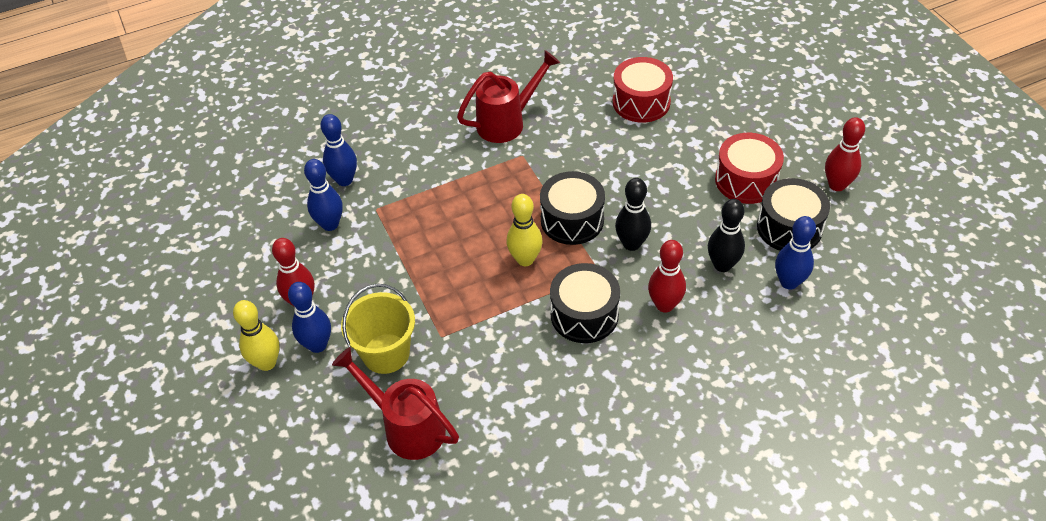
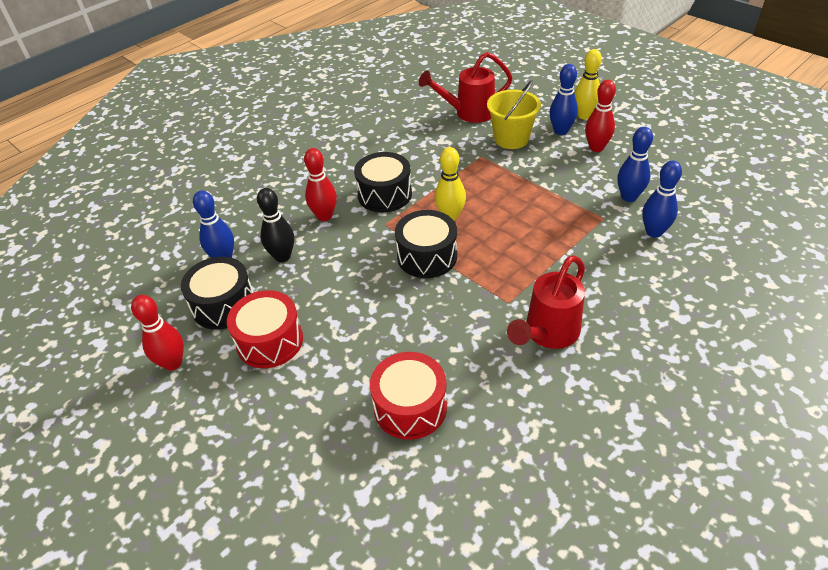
camera: 160 degrees right, 5 degrees down
(407, 427) = (469, 113): red watering can -> red watering can turned 150 degrees clockwise
(631, 244) = (366, 251): black bowling pin -> none

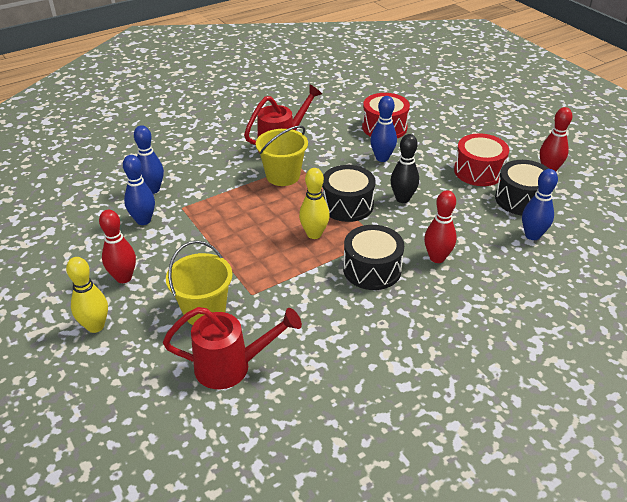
camera: 170 degrees left, 5 degrees down
(282, 256) = (476, 227): black bowling pin -> black bowling pin (402, 199)
(518, 281) = (283, 176): none -> yellow bucket
(561, 131) = (141, 309): blue bowling pin -> blue bowling pin (382, 158)

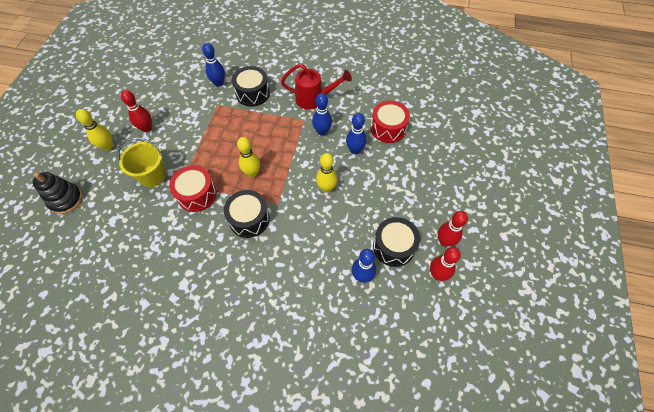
camera: 45 degrees right, 20 degrees up
(120, 413) = (66, 200): none -> black stacking toy
(143, 220) = (192, 100): blue bowling pin -> blue bowling pin (322, 131)
(231, 367) = (125, 216): red watering can -> none
(283, 176) = (287, 121): yellow bucket -> none
(347, 205) = (292, 168): black drum -> black drum (252, 93)
(402, 199) = (326, 188): black bowling pin -> yellow bowling pin
(437, 258) = (289, 242): red bowling pin -> red bowling pin (437, 274)
(478, 171) = (398, 205): red drum -> red drum (197, 194)

